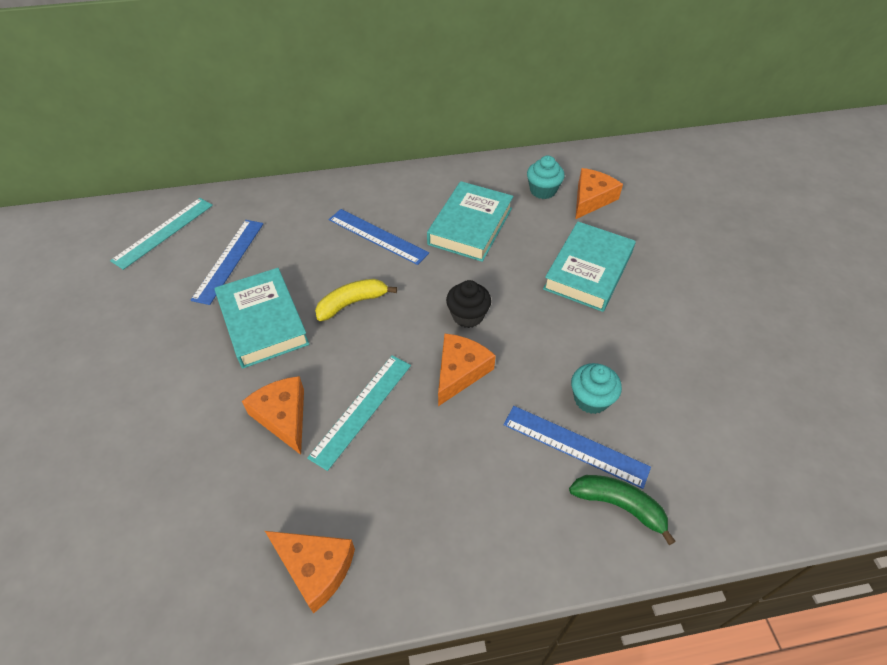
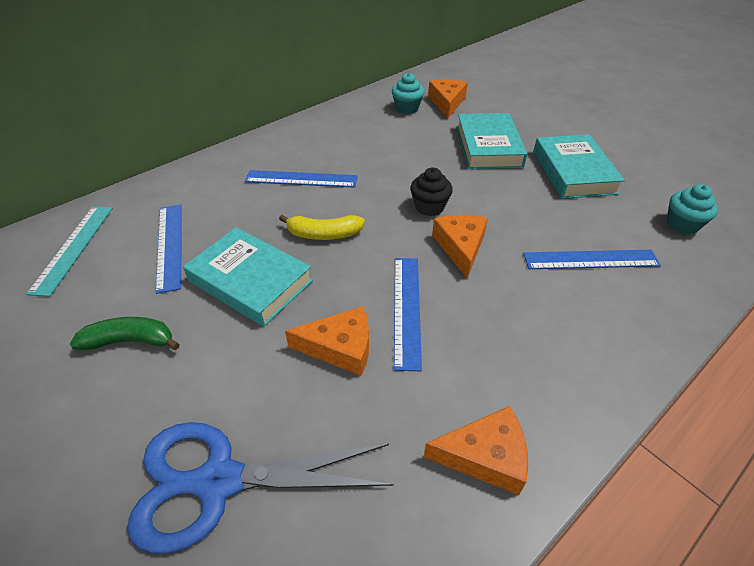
camera: 30 degrees left, 5 degrees down
(127, 475) = (217, 482): none -> blue scissors
(283, 416) = (340, 348): orange cheese -> orange cheese turned 150 degrees clockwise
(352, 303) = (323, 234): yellow banana -> yellow banana turned 120 degrees counterclockwise
(361, 409) = (406, 309): turquoise ruler -> blue ruler
(470, 226) = (373, 147): turquoise book -> turquoise book (573, 172)
(591, 399) = (571, 225): turquoise cupcake -> turquoise cupcake (682, 224)
(619, 506) = (657, 284): green banana -> green banana (130, 341)

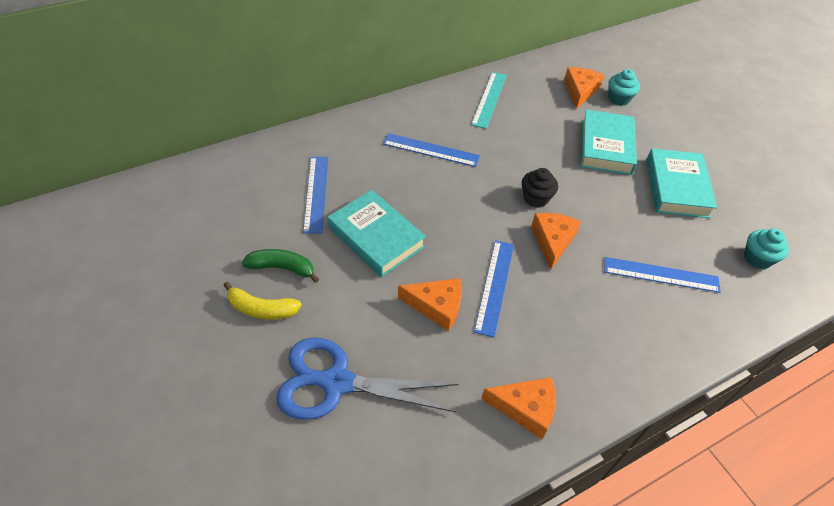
camera: 10 degrees right, 5 degrees up
(73, 248) = (242, 181): turquoise ruler -> turquoise ruler (489, 99)
(323, 234) = (440, 207): yellow banana -> yellow banana (261, 309)
(407, 108) = (540, 90): turquoise cupcake -> turquoise cupcake (618, 99)

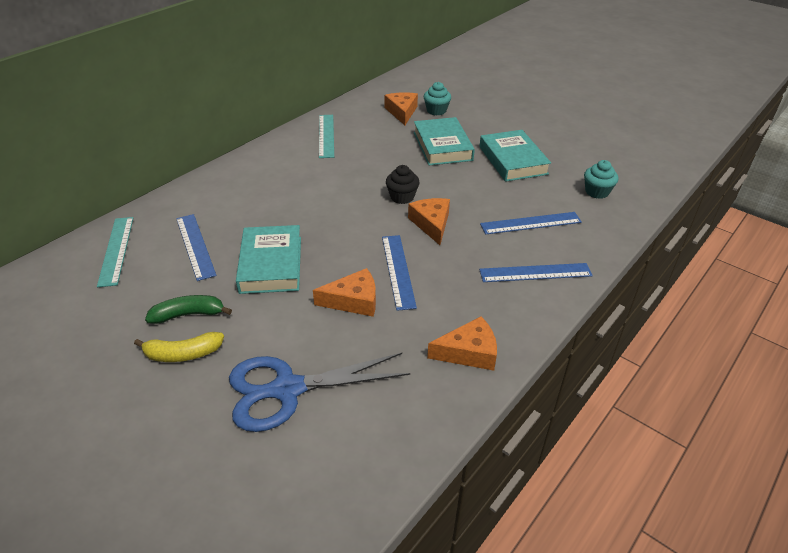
camera: 20 degrees left, 10 degrees down
(247, 176) = (116, 250): none -> turquoise ruler
(376, 237) = (271, 264): turquoise book -> turquoise book turned 60 degrees clockwise
(430, 150) = (291, 185): blue ruler -> blue ruler (535, 273)

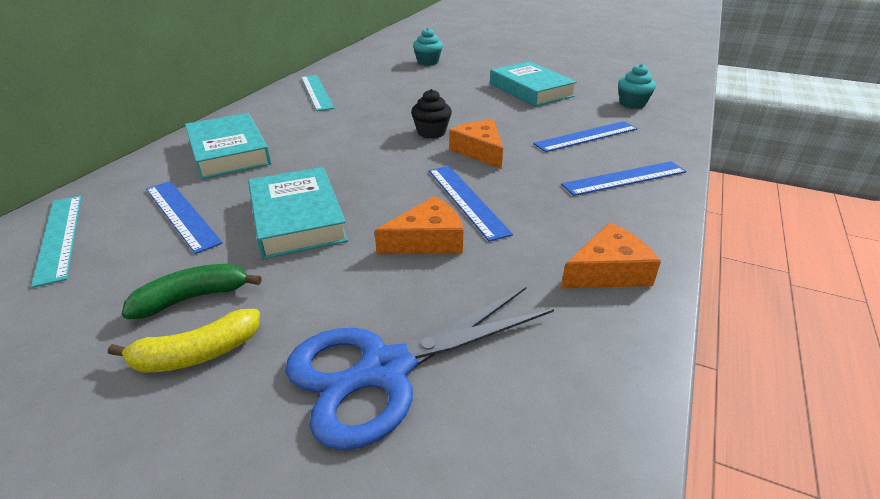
camera: 15 degrees left, 5 degrees down
(402, 112) = (392, 66): orange cheese -> none
(442, 146) = (450, 87): turquoise book -> turquoise book (229, 152)

